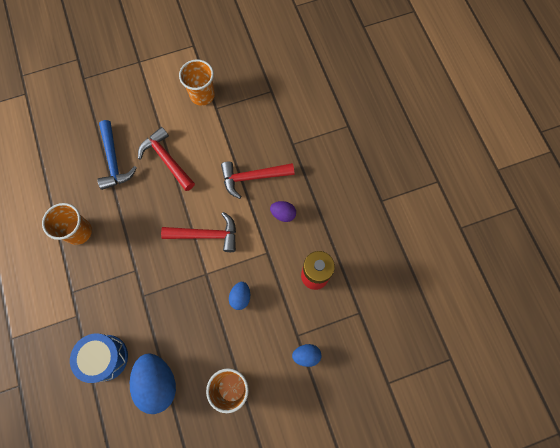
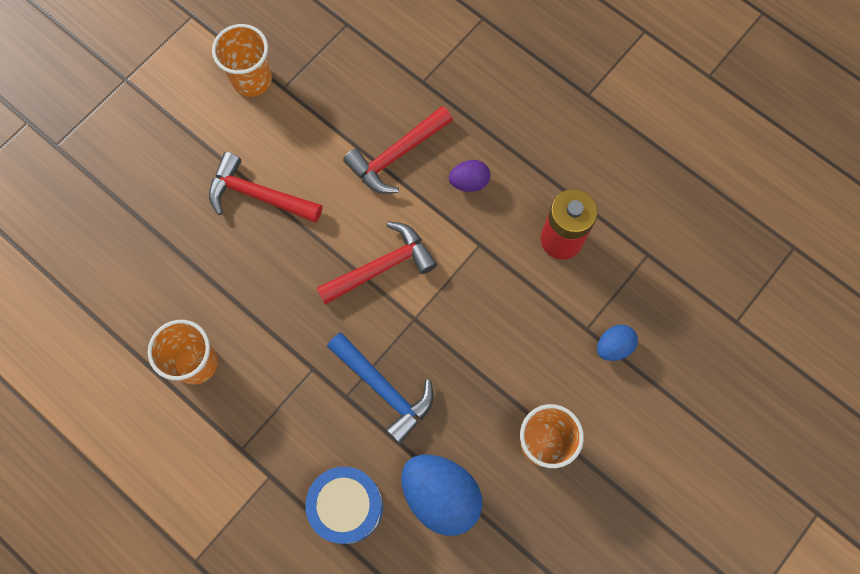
camera: 30 degrees left, 0 degrees up
(114, 161) = (182, 238): blue hammer -> blue hammer (385, 389)
(240, 297) = (481, 322): blue egg -> none

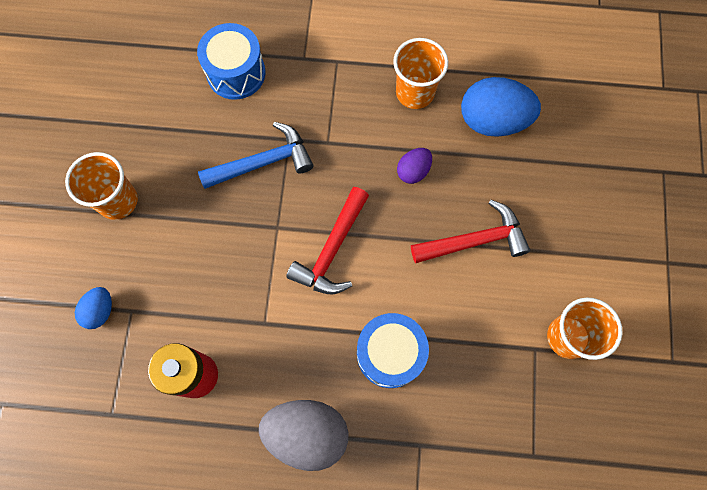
camera: 145 degrees right, 0 degrees up
(385, 389) = (263, 162): blue hammer -> blue hammer turned 150 degrees clockwise
(396, 156) = (390, 354): red hammer -> blue drum
(440, 495) = (174, 119): blue egg -> blue egg (493, 121)
(469, 182) = (310, 373): purple egg -> purple egg (413, 171)
(501, 142) = (307, 433): none -> grey egg

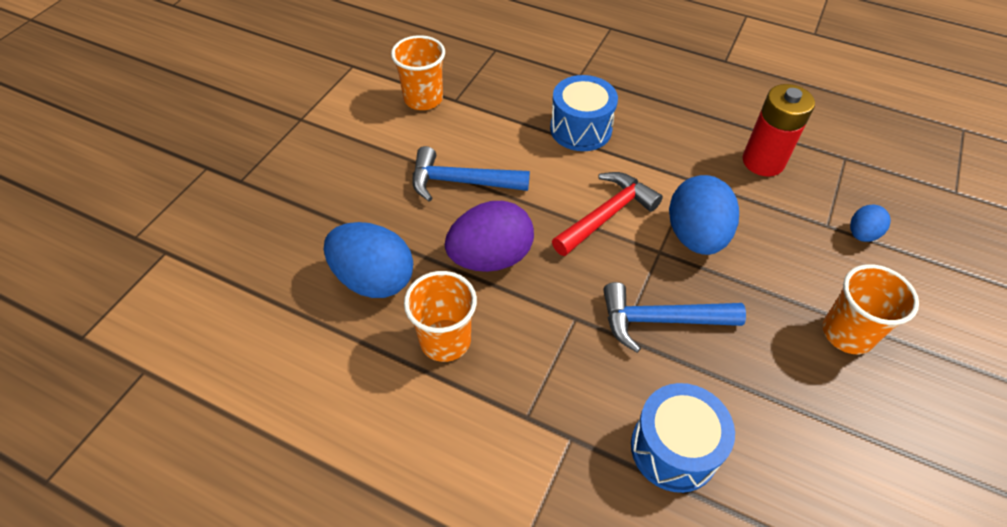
camera: 160 degrees left, 20 degrees down
(249, 255) = (695, 236): none -> blue egg
(307, 433) = (669, 103): grey egg -> none
(413, 171) = (490, 258): purple egg -> purple egg, size x1.92
(475, 240) = (460, 182): red hammer -> blue hammer

